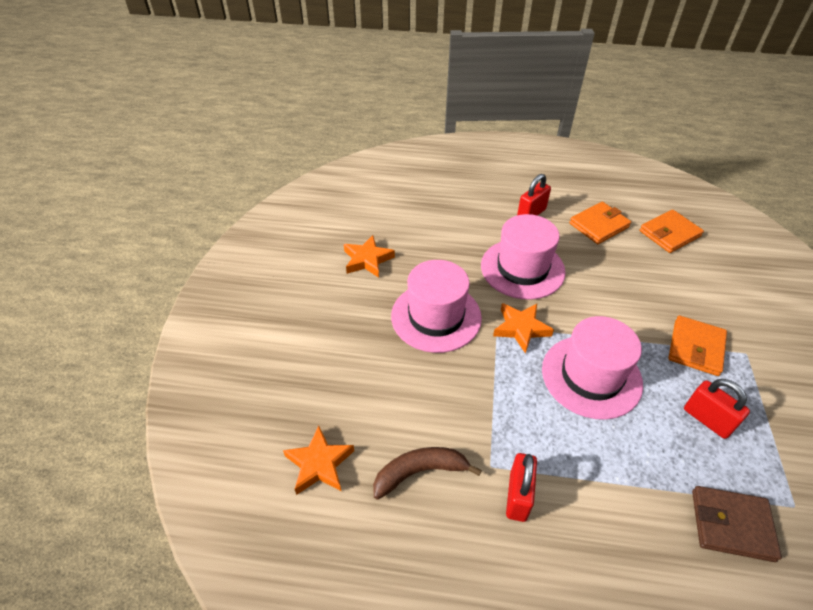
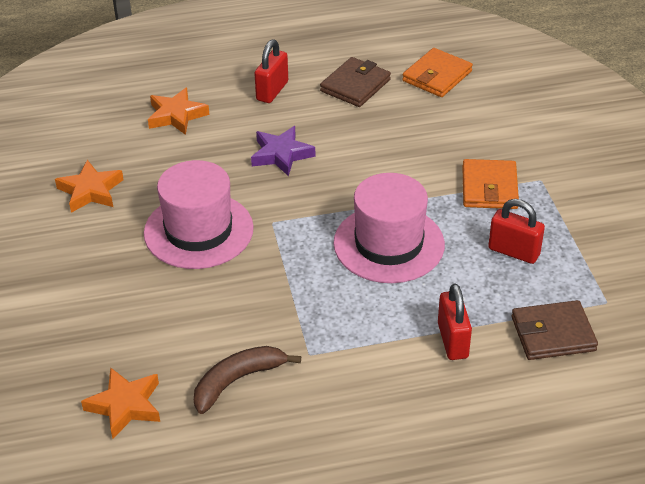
camera: 20 degrees left, 5 degrees down
(518, 496) = (345, 371): red padlock -> red padlock (452, 340)
(521, 328) = (299, 218): orange star -> orange star (176, 115)
(522, 268) = (281, 155): pink hat -> purple star
(599, 225) = (355, 85): orange wallet -> brown wallet

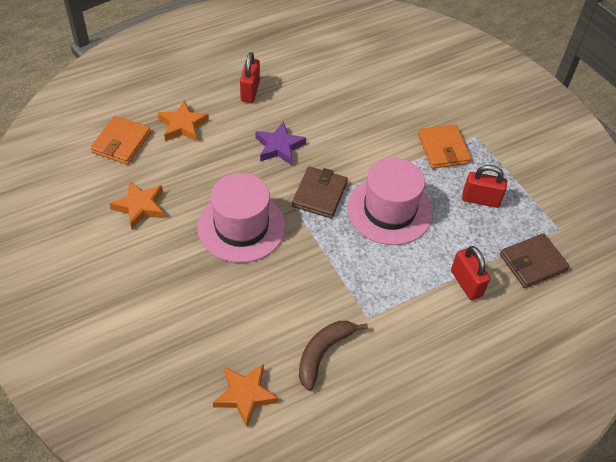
camera: 20 degrees left, 10 degrees up
(355, 85) = (312, 76): brown wallet -> brown wallet (319, 194)
(437, 76) = (369, 59): orange wallet -> orange wallet (121, 142)

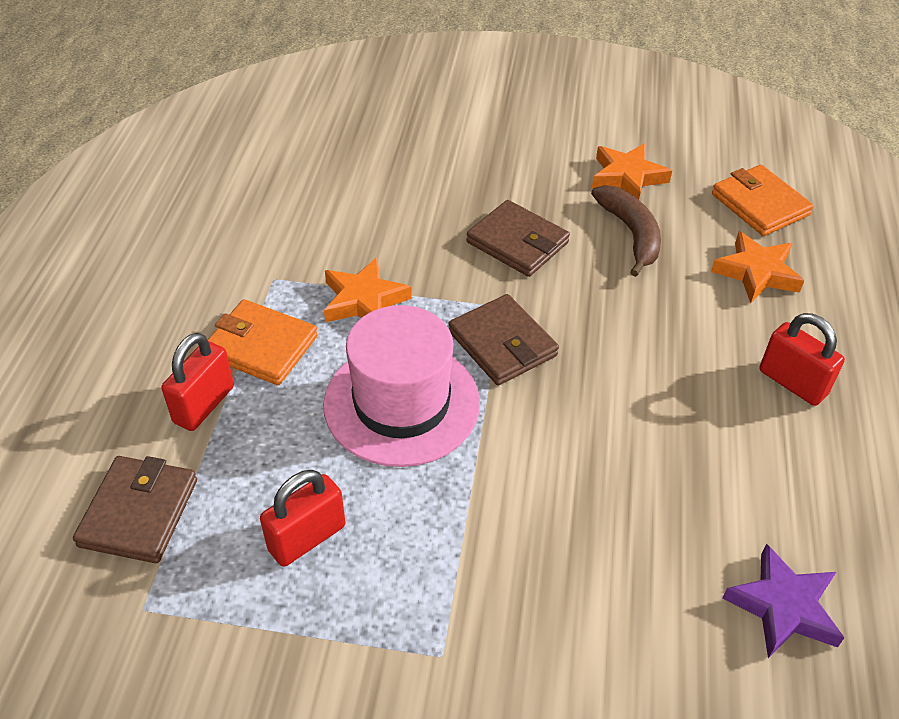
camera: 130 degrees right, 5 degrees down
(241, 226) = (517, 242): pink hat -> brown wallet
(245, 395) = (301, 146): orange star -> orange star (364, 300)
(279, 147) = (634, 351): purple star -> purple star (783, 606)
(323, 353) = (277, 219): brown banana -> brown banana (631, 234)
(443, 149) = (456, 569): orange wallet -> orange wallet (261, 346)
(466, 283) = (204, 404): red padlock -> red padlock turned 75 degrees counterclockwise

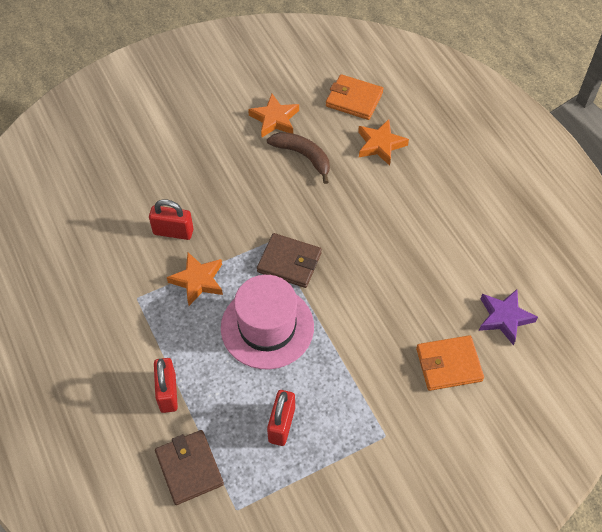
camera: 35 degrees left, 10 degrees up
(261, 346) = (167, 341): orange wallet -> orange wallet (448, 365)
(517, 242) = (249, 196): brown wallet -> none
(792, 383) = (437, 201): red padlock -> red padlock (173, 232)

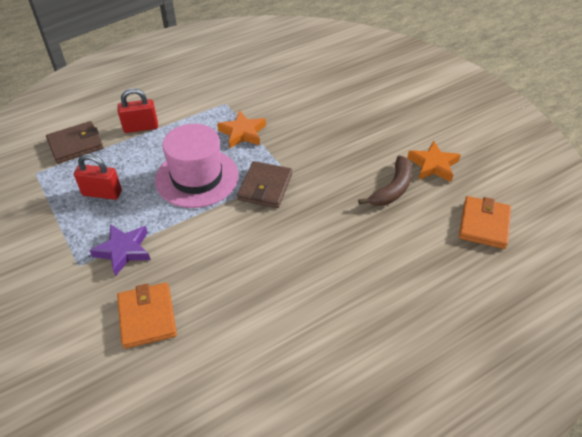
camera: 85 degrees right, 10 degrees down
(173, 232) = (290, 115): red padlock -> none
(380, 145) = (426, 250): orange star -> none
(504, 318) = (203, 374): purple star -> purple star (124, 251)

